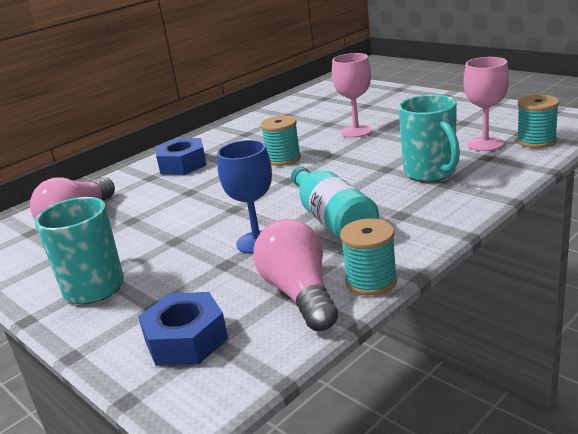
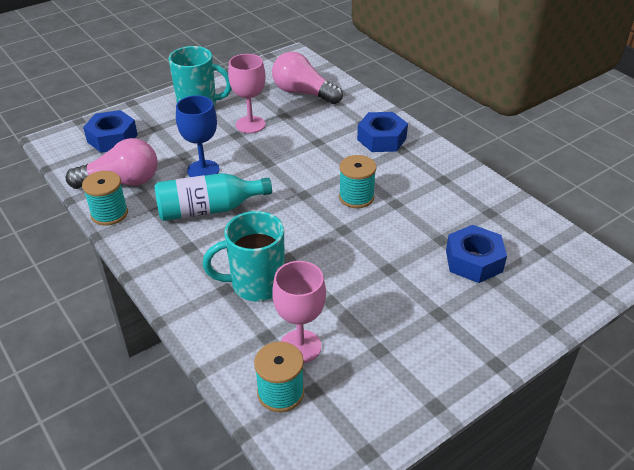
camera: 95 degrees right, 15 degrees up
(348, 112) = (473, 261): none -> blue nut
(356, 131) = (402, 256): pink goblet -> pink goblet (250, 124)

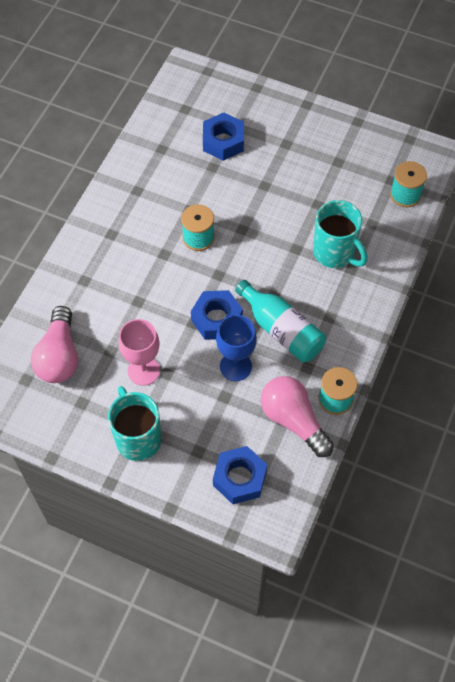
camera: 120 degrees left, 20 degrees up
(300, 346) = (366, 202): pink goblet -> none
(381, 139) = (104, 255): blue nut -> blue nut (217, 319)

